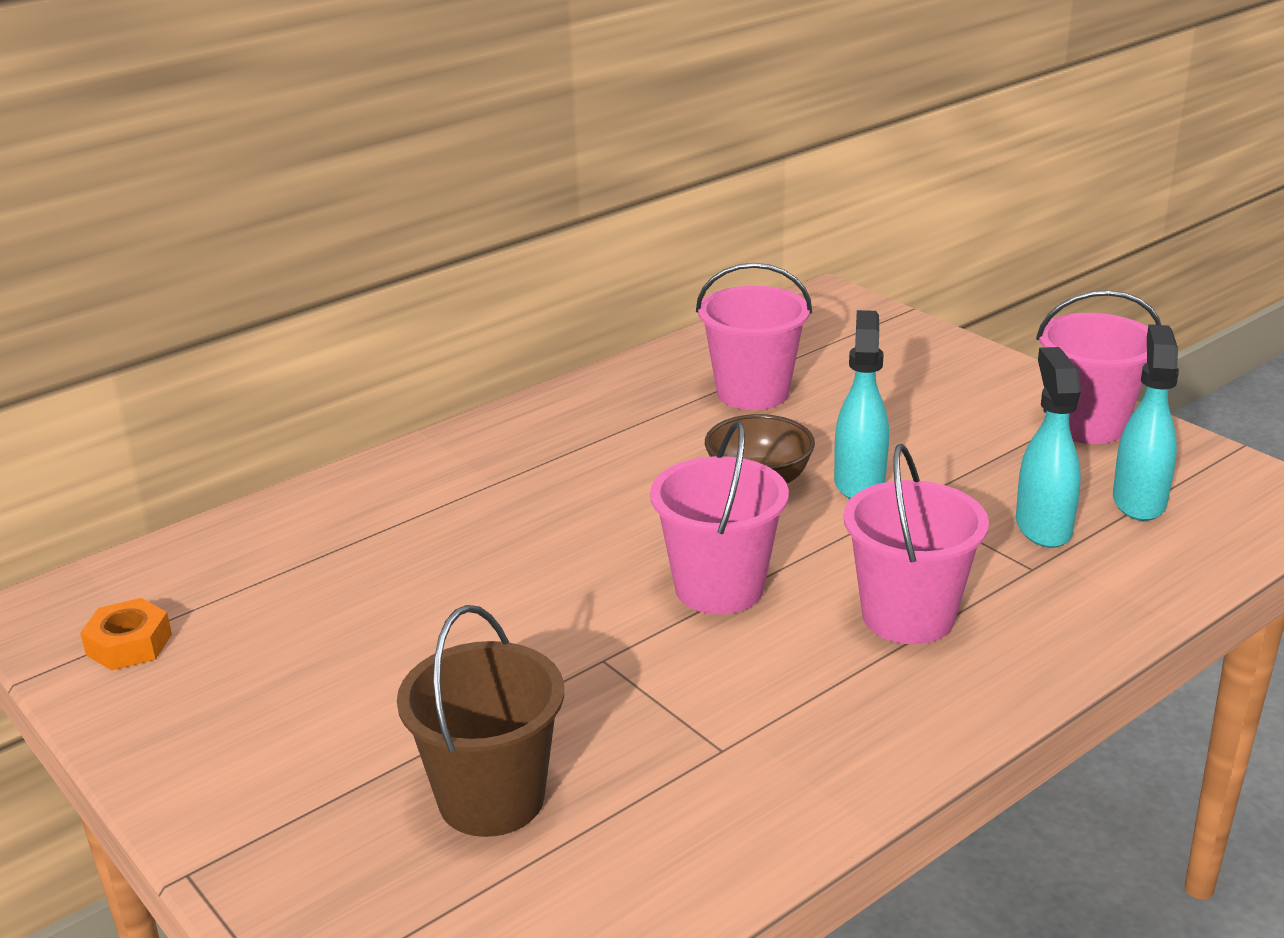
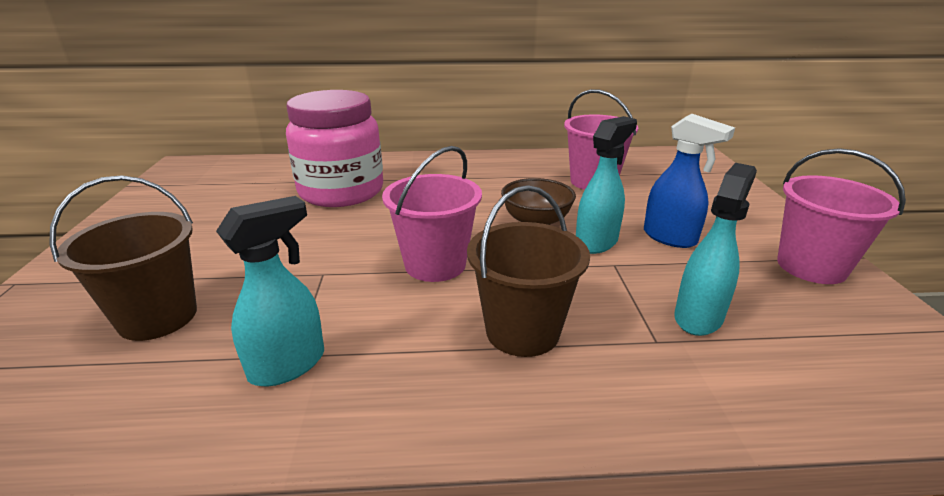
camera: 35 degrees right, 0 degrees up
(129, 644) = (180, 187): orange nut -> none
(426, 543) = (341, 192): none -> pink jar
(908, 616) = (522, 331): pink bucket -> brown bucket
(927, 444) = (670, 238): none -> blue spray bottle
(1138, 501) = (806, 332): turquoise spray bottle -> turquoise spray bottle (288, 365)

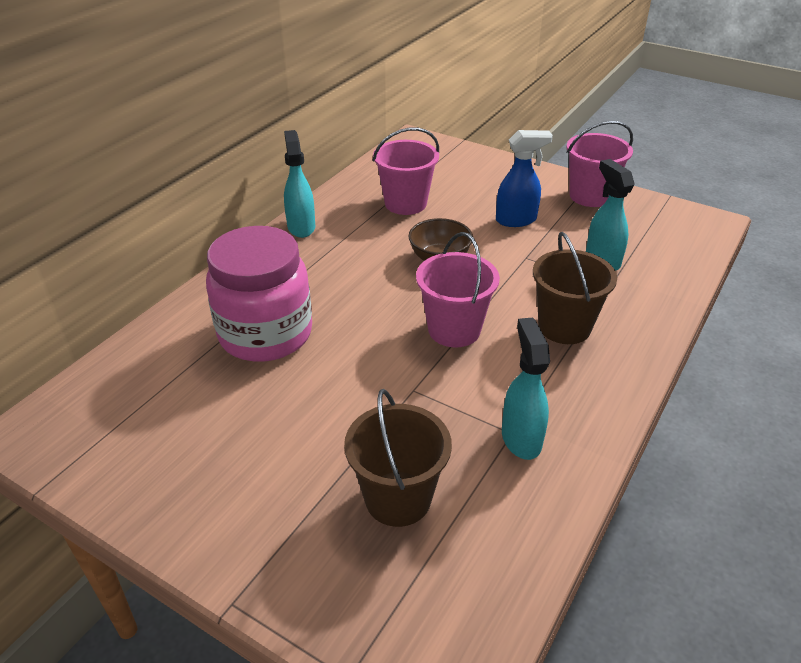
camera: 55 degrees left, 10 degrees up
(596, 242) = (493, 249): turquoise spray bottle -> turquoise spray bottle (301, 227)

